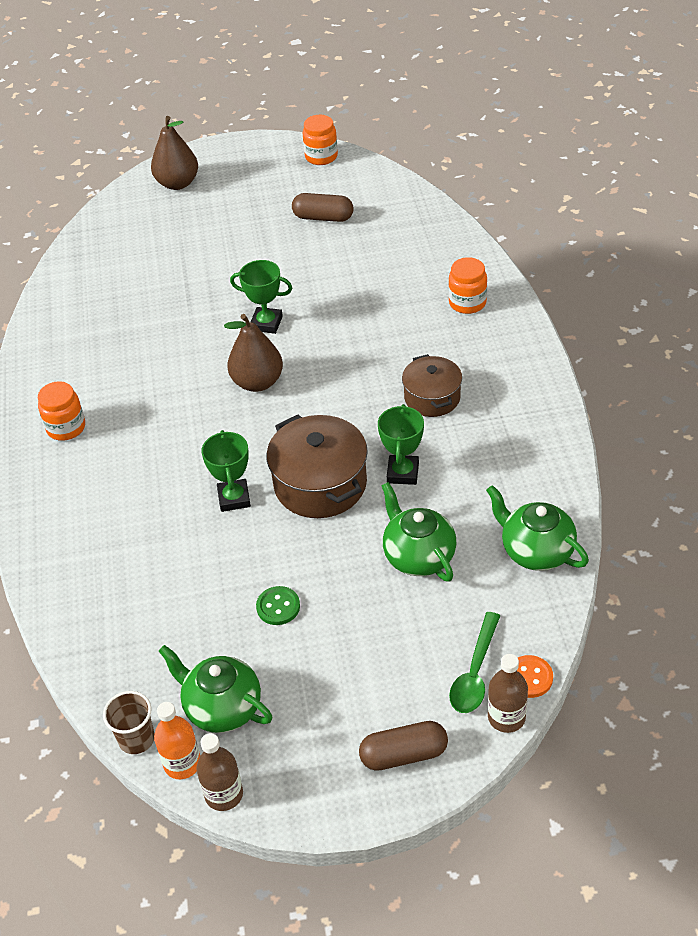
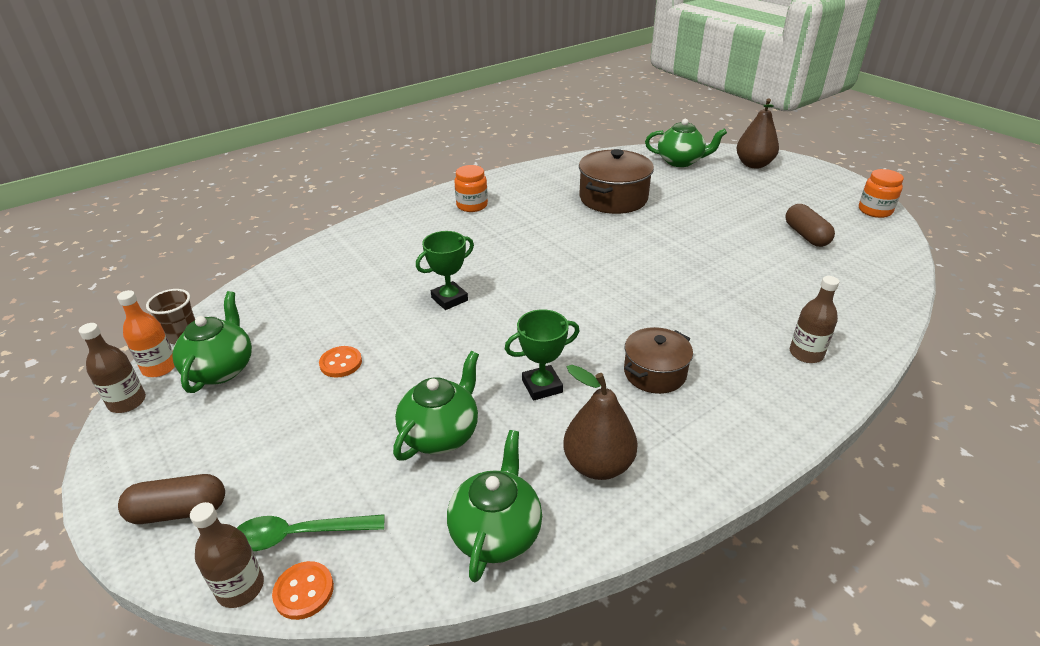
camera: 60 degrees right, 10 degrees down
(123, 229) = (680, 161): none -> green teapot
(257, 382) = (584, 267): brown pear -> brown pear (598, 465)
(266, 323) = (653, 250): green trophy -> none
(278, 607) = (341, 363): green button -> orange button
(320, 484) = (494, 339): brown pot -> brown pot (613, 198)
(404, 754) = (179, 511): brown capsule -> brown capsule turned 60 degrees counterclockwise
(467, 303) = (806, 354): orange jar -> brown bottle

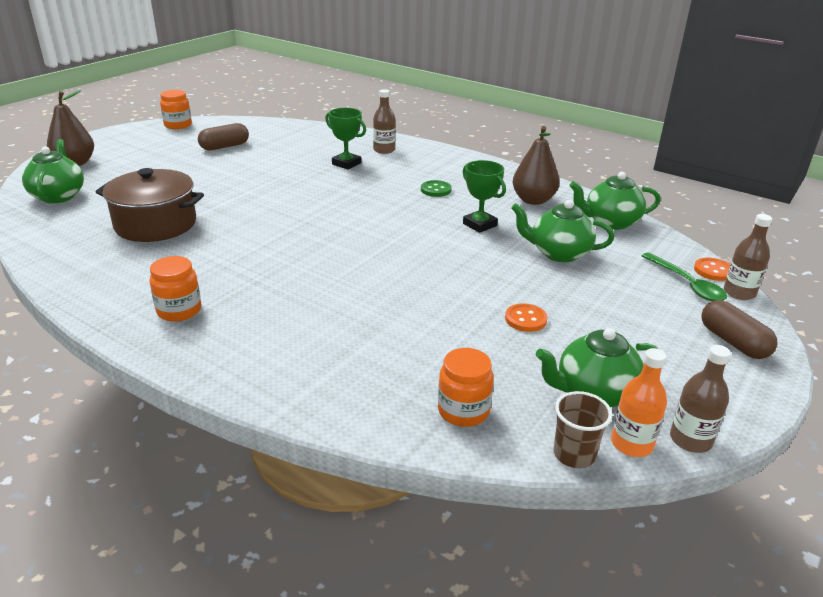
camera: 110 degrees left, 5 degrees down
(268, 299) = (463, 411): none -> orange jar
(449, 299) = (393, 284): green trophy -> green trophy (346, 164)
(655, 373) = (436, 190): brown pot -> green button

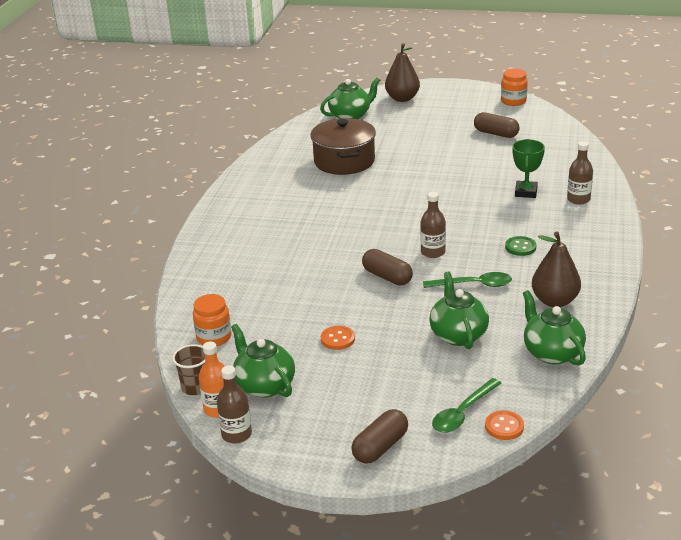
camera: 70 degrees right, 0 degrees up
(179, 310) = (250, 210): orange jar -> none
(427, 261) = (387, 277): none -> brown capsule
(479, 225) = (473, 285): green trophy -> green spoon
(739, 293) = (472, 446): brown bottle -> brown bottle (433, 252)

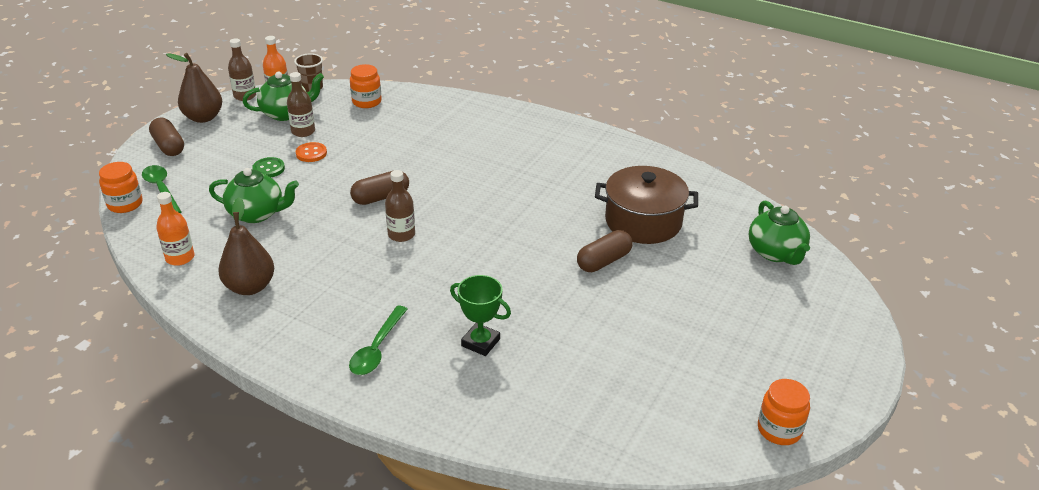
camera: 105 degrees right, 5 degrees up
(402, 98) = (823, 312): brown pear -> brown pear (203, 117)
(473, 285) = (323, 244): green spoon -> green spoon (377, 348)
(496, 134) = (665, 370): brown capsule -> brown capsule (604, 261)
(504, 426) = (125, 204): orange button -> orange jar
(520, 247) = (363, 296): green button -> green button (268, 169)
(551, 353) = (180, 258): green teapot -> orange bottle
(578, 199) = (432, 384): brown bottle -> brown bottle (303, 131)

